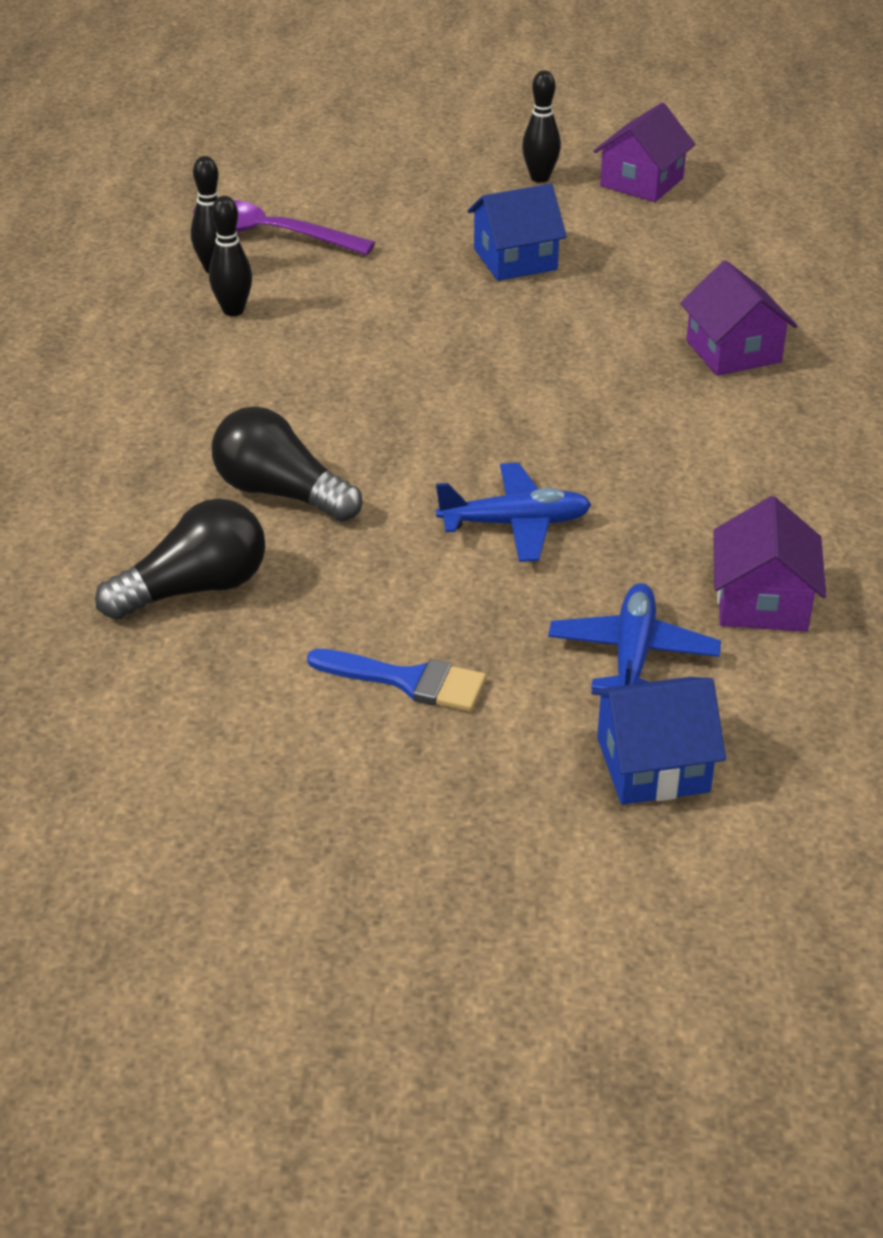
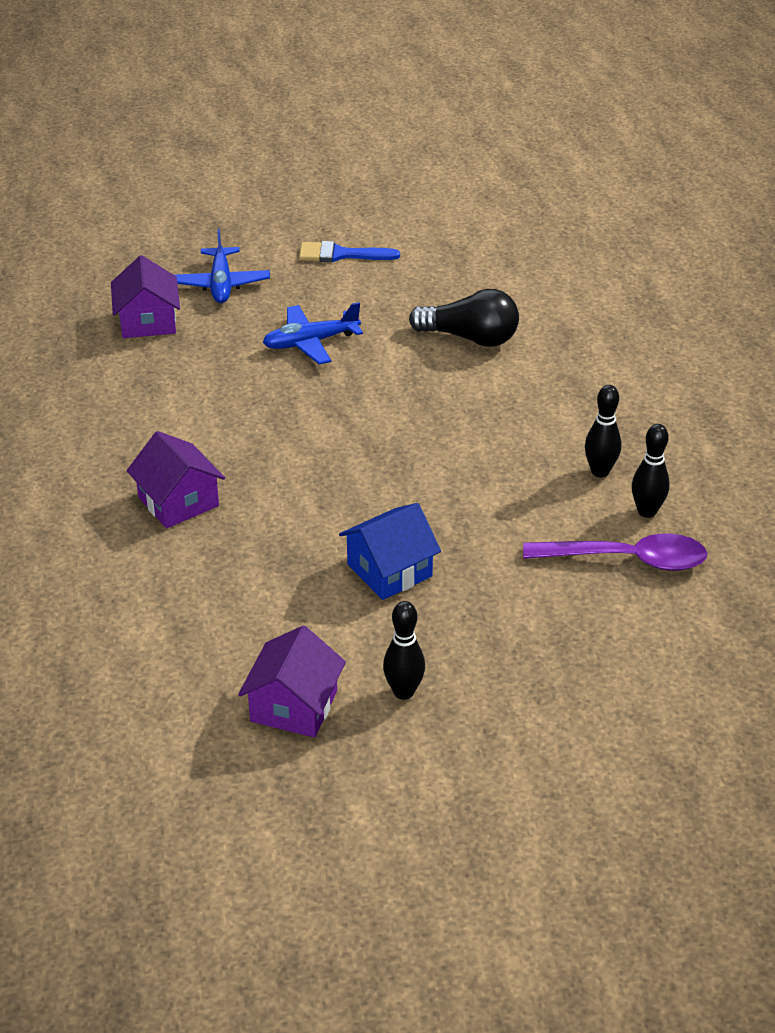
camera: 165 degrees right, 0 degrees up
(195, 589) = (485, 278): black light bulb -> none
(652, 765) = (202, 239): blue house -> none

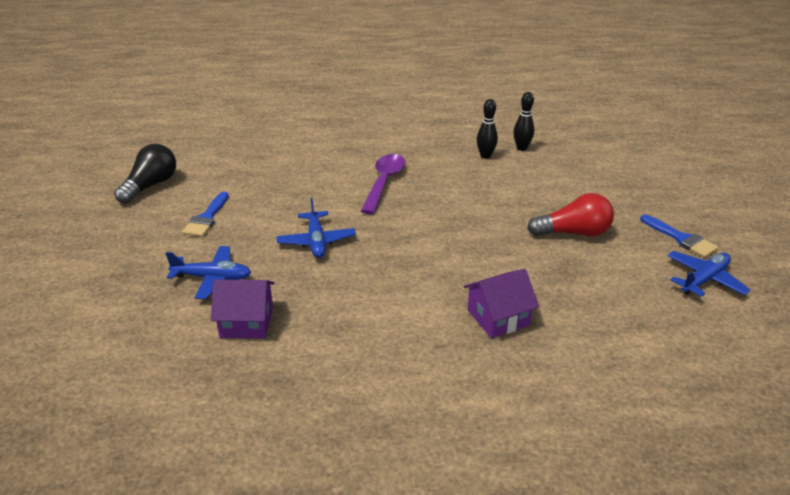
camera: 80 degrees left, 5 degrees down
(294, 706) = (704, 280): purple house -> blue plane
(389, 570) = (573, 233): blue house -> red light bulb
(403, 692) = (681, 239): black bowling pin -> blue brush
(470, 338) = (339, 179): black light bulb -> black light bulb (151, 186)
(627, 560) = (561, 159): purple spoon -> purple spoon (384, 182)

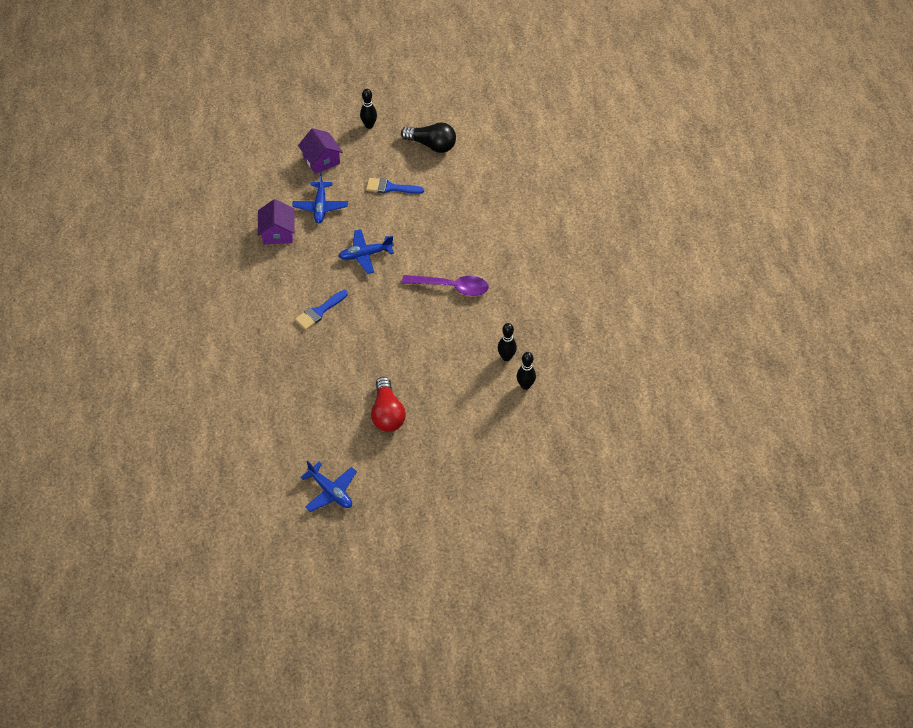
camera: 85 degrees right, 20 degrees up
(80, 231) = (369, 125): none -> black bowling pin
(498, 317) = (285, 361): purple house -> purple house (321, 160)
(681, 239) = (384, 487): blue brush -> blue brush (319, 312)

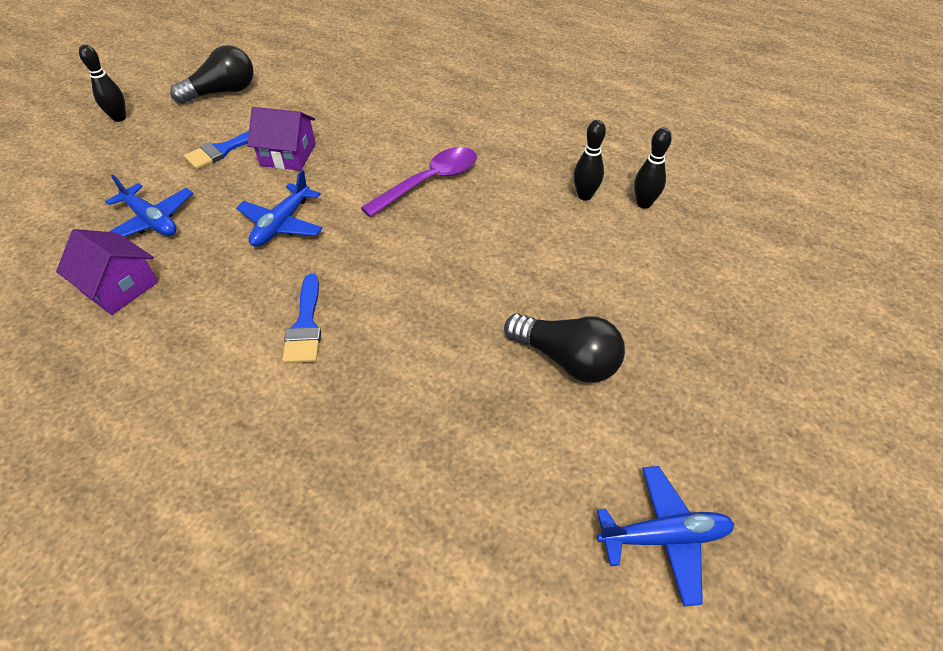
camera: 50 degrees left, 5 degrees down
(321, 160) = (92, 179): purple house -> purple house (288, 155)
(387, 413) = (566, 359): red light bulb -> black light bulb

